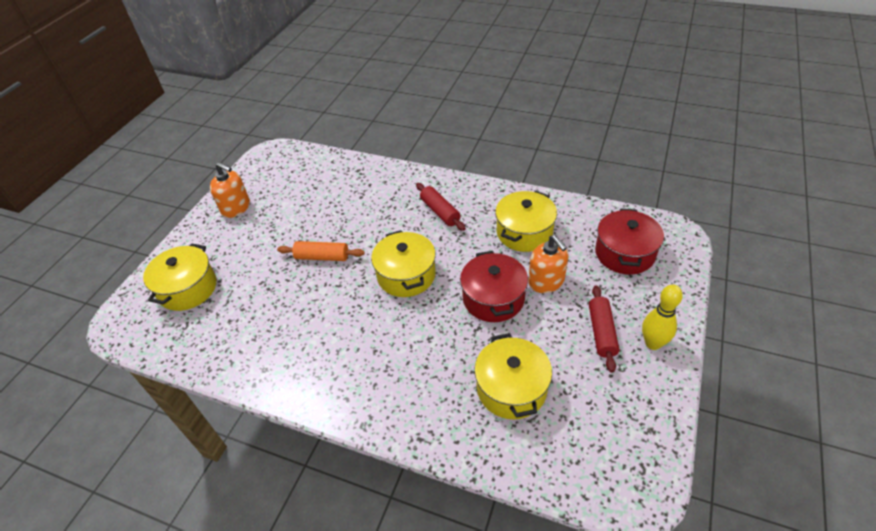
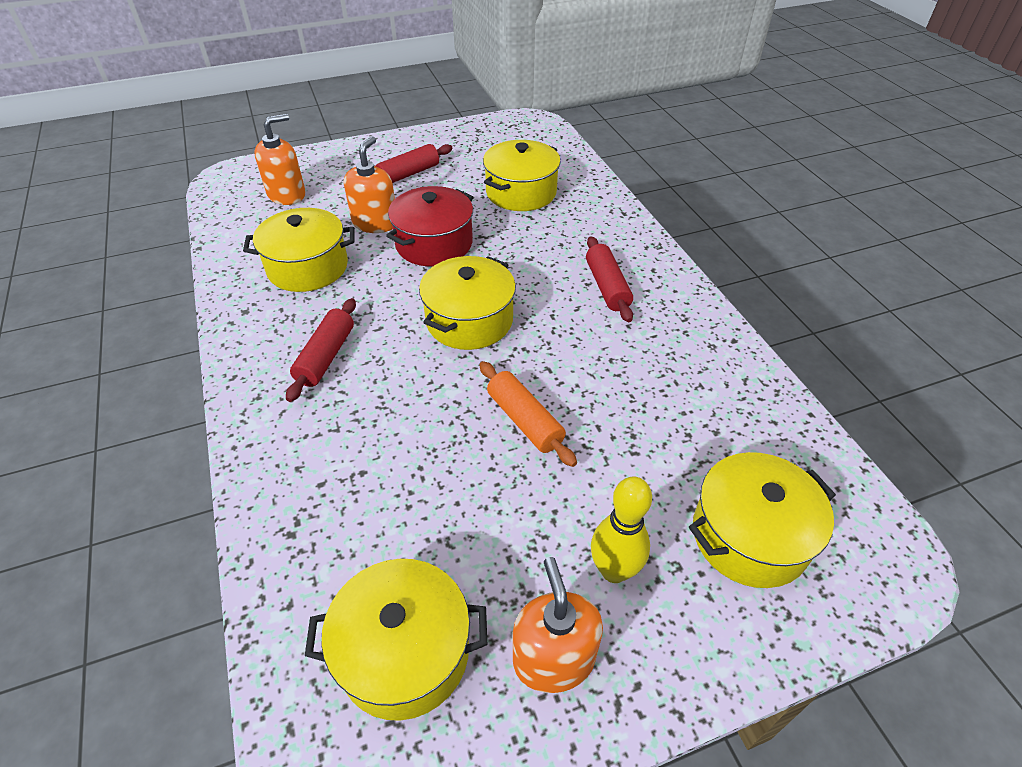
camera: 135 degrees left, 0 degrees up
(284, 178) = (404, 652): none -> yellow pot
(361, 358) = (607, 287): none -> red rolling pin
(624, 253) = (287, 194): red pot -> orange soap dispenser
(653, 343) = (394, 150): yellow bowling pin -> yellow bowling pin (614, 570)

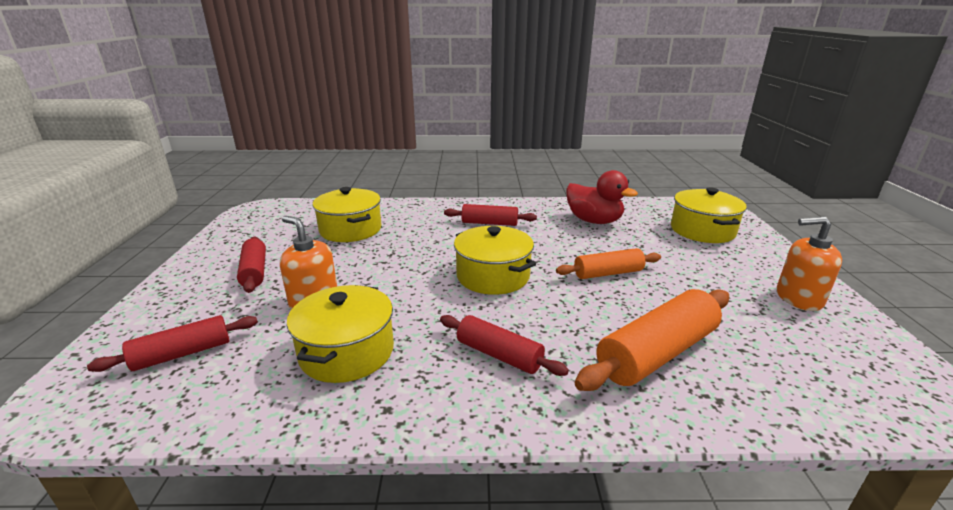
camera: 70 degrees left, 20 degrees down
(287, 194) = (182, 354): orange soap dispenser -> red rolling pin
(360, 478) = (656, 353): none -> orange rolling pin
(404, 652) = (815, 353): yellow pot -> none
(434, 244) = (380, 275): red pot -> none
(614, 570) = (731, 268): yellow bowling pin -> none
(689, 388) = (594, 221): none -> red duck

